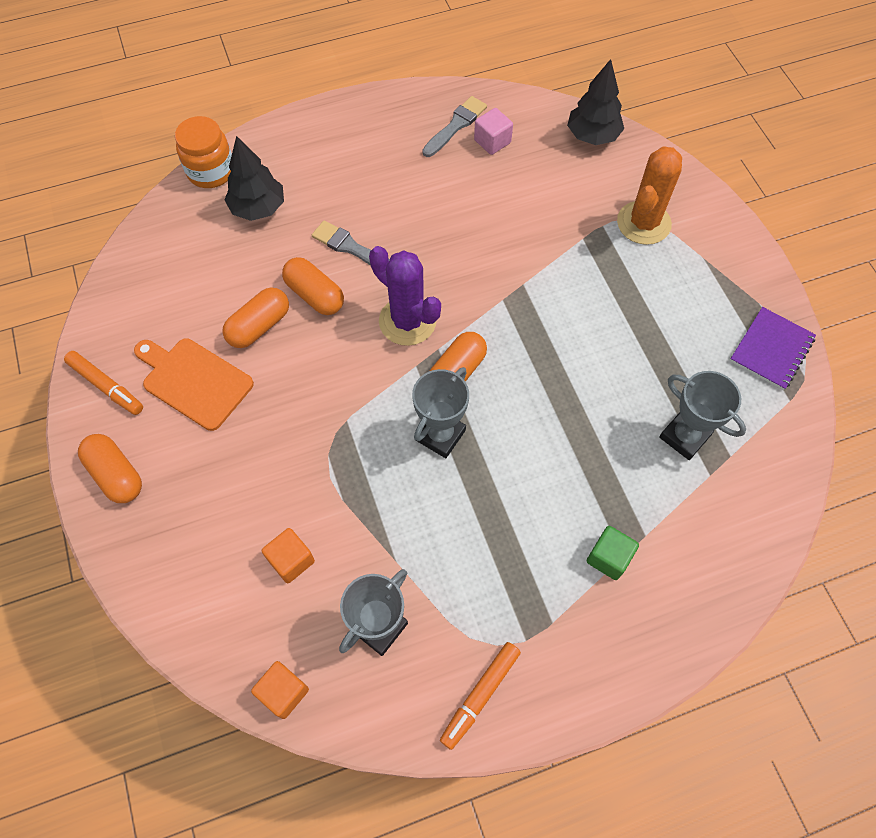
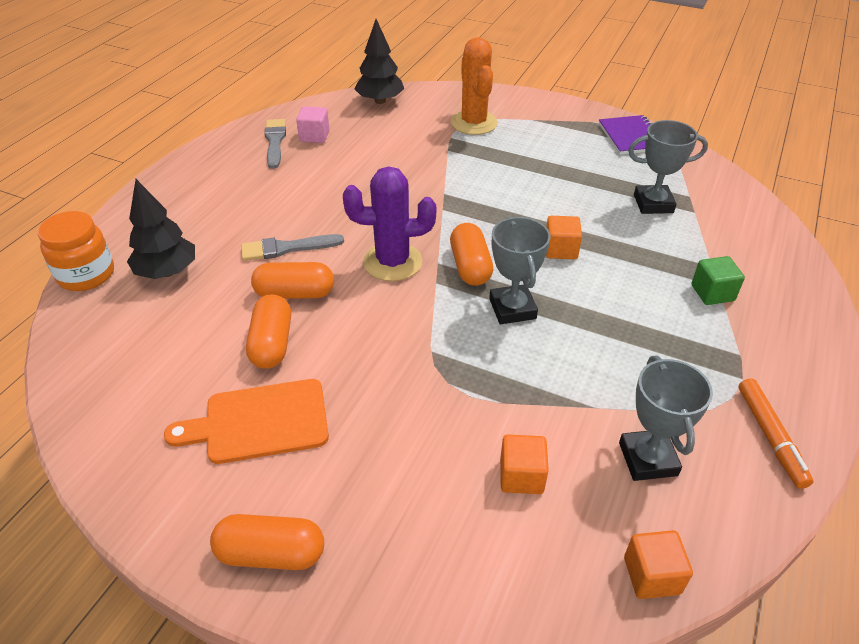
camera: 45 degrees left, 20 degrees down
(106, 386) = (168, 492): orange marker -> none
(543, 415) = (560, 250): none -> orange cube

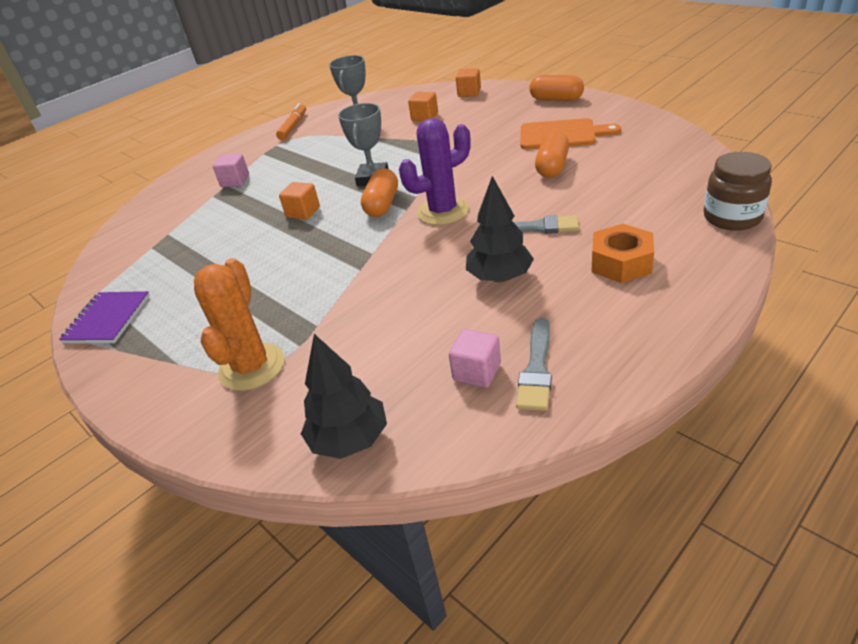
camera: 155 degrees left, 5 degrees down
(86, 275) = (732, 217): orange jar -> brown jar
(167, 272) = (649, 215): black tree -> black tree (500, 277)
(206, 218) = (621, 263): none -> orange nut
(295, 293) = (531, 194): orange capsule -> none
(392, 262) = (443, 211): purple cactus -> purple cactus turned 45 degrees counterclockwise
(651, 575) = (392, 96): orange cube -> orange cube (469, 93)
(653, 204) = (189, 243): grey trophy -> none
(712, 293) = (235, 181): green cube -> pink cube

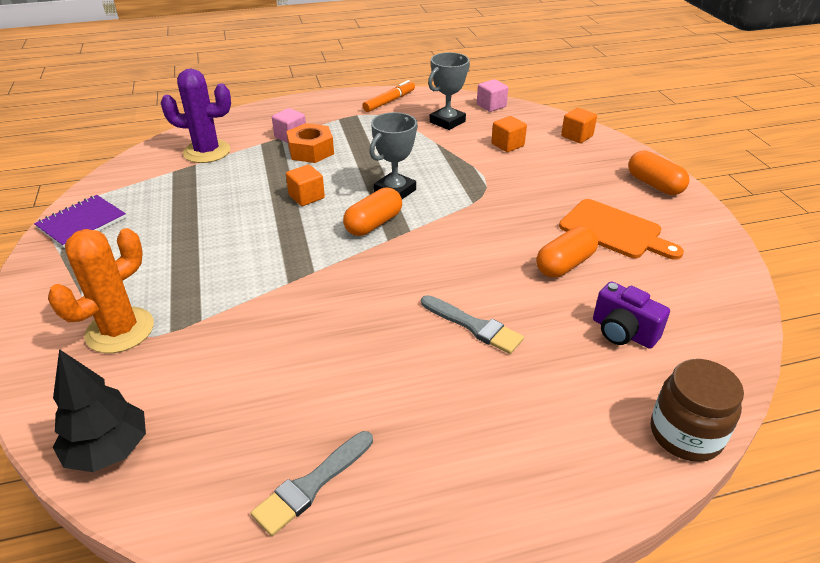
camera: 25 degrees right, 0 degrees up
(443, 211) = (414, 260): purple cactus -> purple cactus (207, 152)
(477, 372) = (263, 452): pink cube -> pink cube (491, 106)
(500, 277) = (386, 363): black tree -> none
(621, 263) = (511, 417): orange nut -> orange nut (311, 151)
(634, 185) = (623, 332): none -> purple camera

